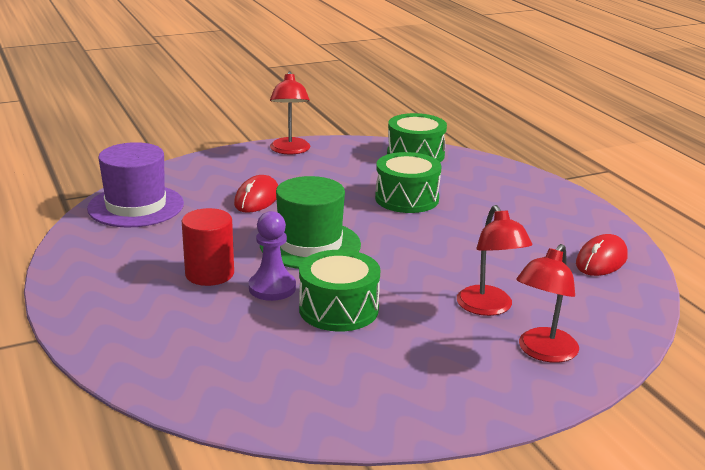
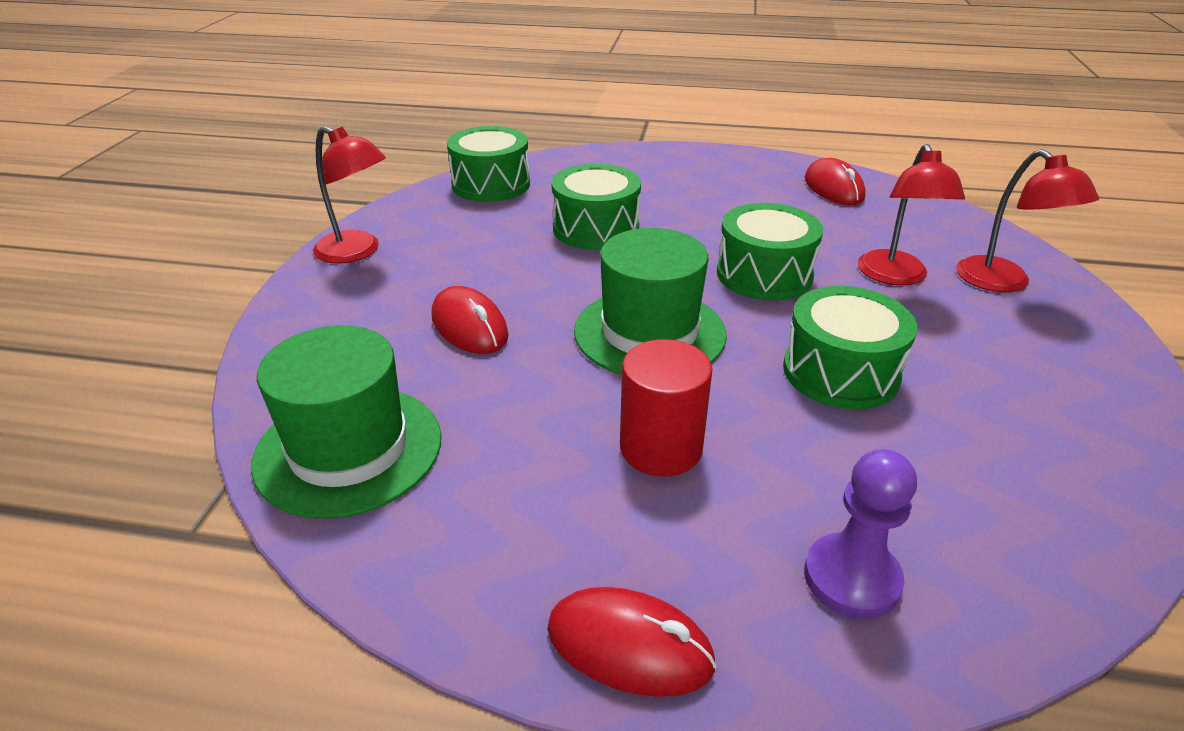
camera: 55 degrees left, 10 degrees up
(74, 299) = (629, 646): none -> red mouse
(136, 206) = (349, 449): purple hat -> green hat
(272, 288) = (747, 405): purple pawn -> purple pawn (851, 578)
(425, 262) = (764, 274): none -> green drum
(489, 308) = (895, 276): red lamp -> red lamp turned 75 degrees clockwise

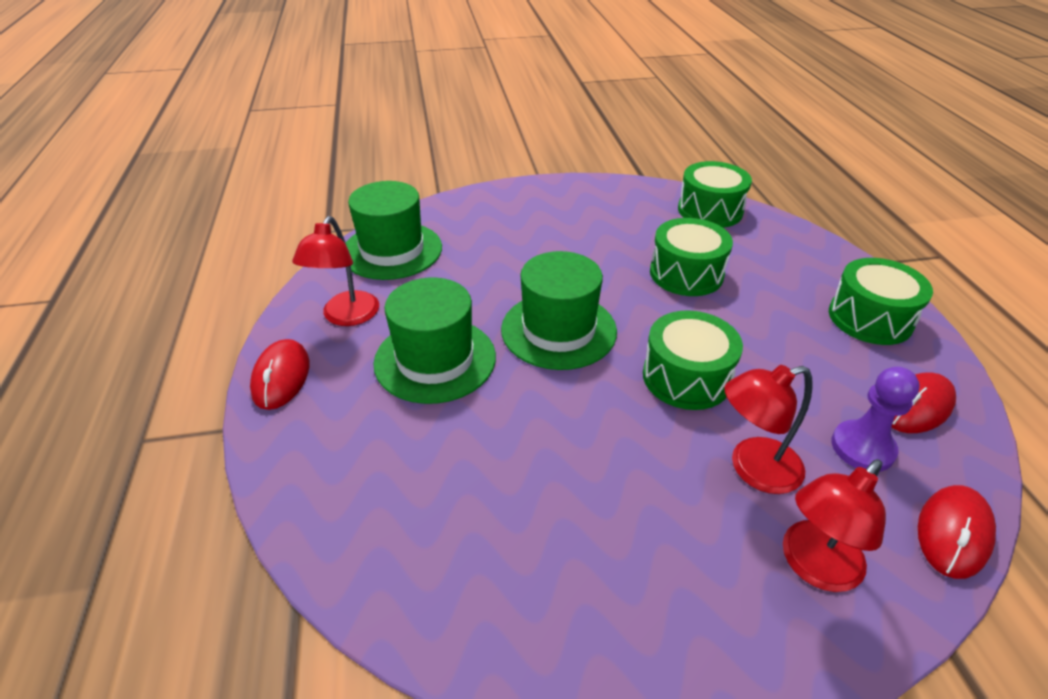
camera: 70 degrees right, 5 degrees up
(357, 252) = (573, 191): red lamp -> red lamp (346, 317)
(469, 326) = (520, 255): red mouse -> red mouse (953, 533)
(661, 448) = (435, 359): red cylinder -> green hat
(840, 372) = (564, 440): green drum -> green drum (870, 318)
(851, 578) = (344, 462): purple pawn -> purple pawn (862, 448)

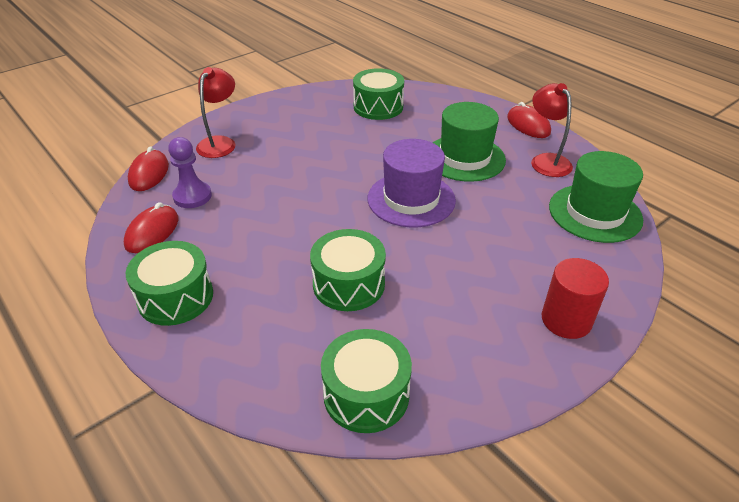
camera: 150 degrees right, 0 degrees up
(529, 200) = (566, 320): none -> red cylinder
(558, 330) = (411, 199): green hat -> purple hat
(686, 377) = (309, 199): green drum -> green drum (378, 107)
(753, 469) = (255, 167): red lamp -> none

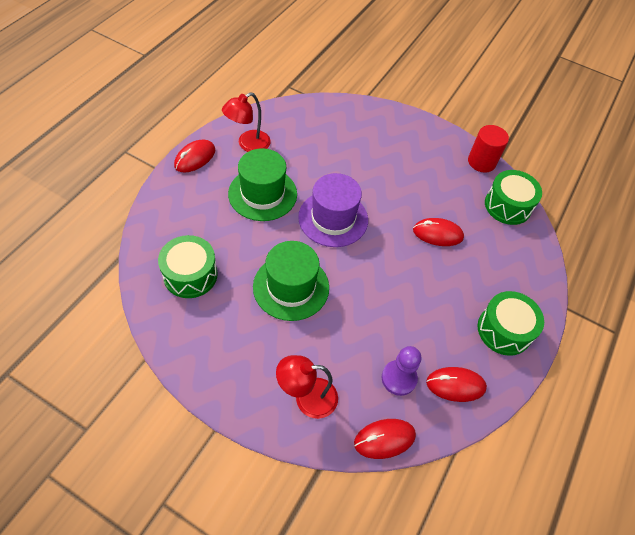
camera: 115 degrees left, 15 degrees up
(348, 284) = (437, 234): green drum -> red mouse
(566, 320) = (410, 131): red cylinder -> red cylinder (481, 162)
(595, 213) = (305, 119): green hat -> green hat (291, 287)

